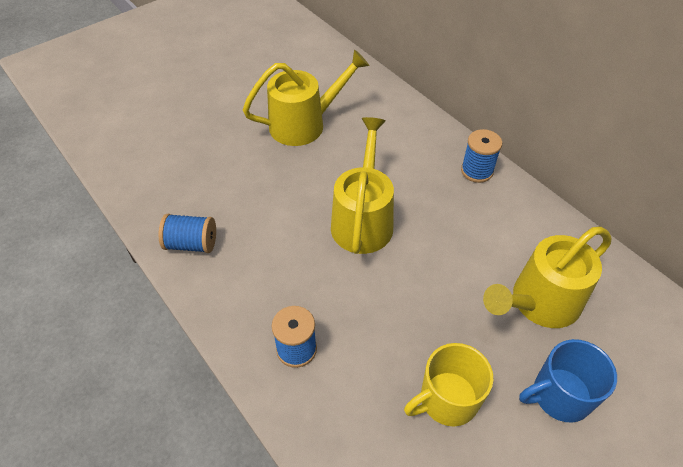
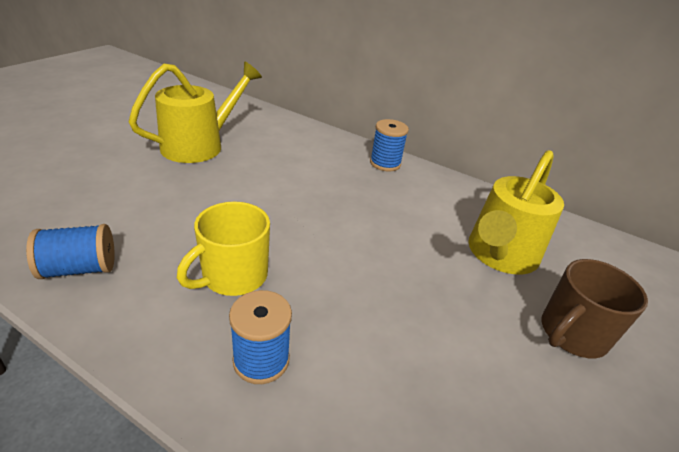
camera: 25 degrees left, 15 degrees down
(363, 219) = (293, 213): yellow watering can -> none
(447, 399) = (467, 370): yellow mug -> yellow mug (233, 276)
(560, 395) = (572, 334): blue mug -> brown mug

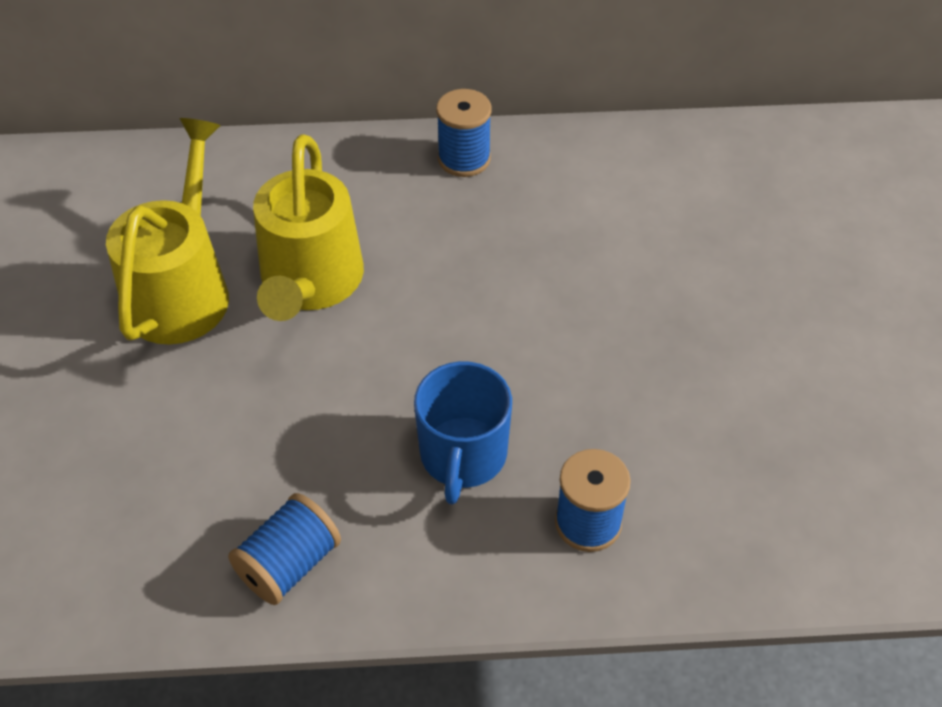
camera: 30 degrees left, 15 degrees up
(233, 276) = (462, 456): yellow mug -> blue mug
(499, 255) = (709, 234): yellow watering can -> yellow watering can (310, 284)
(572, 334) = (837, 296): brown mug -> none

